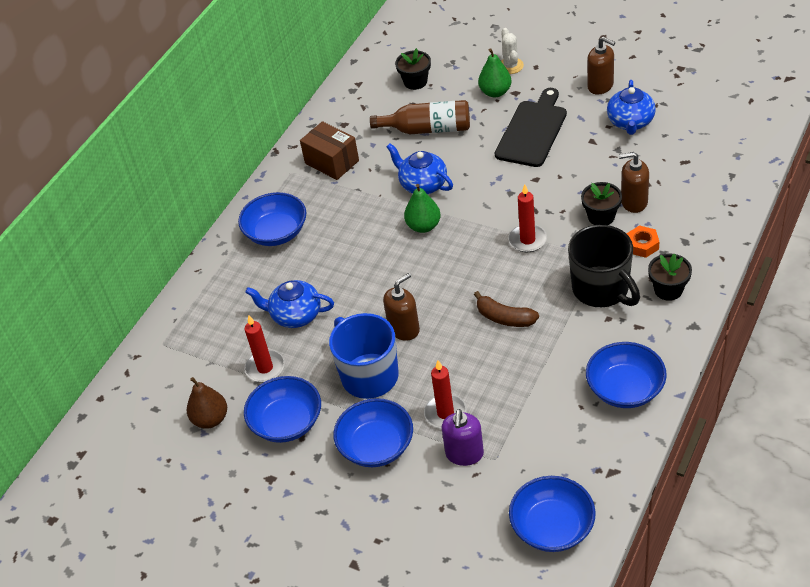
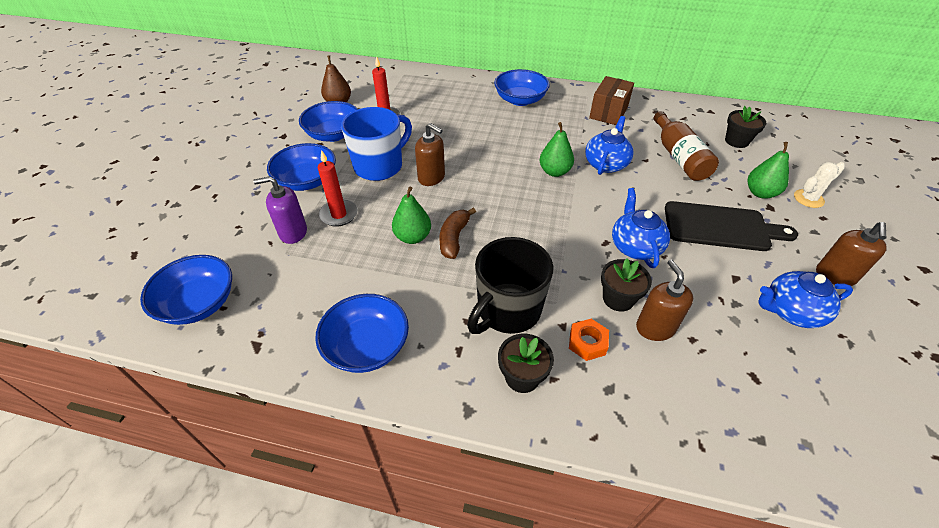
camera: 70 degrees right, 0 degrees up
(295, 315) = (438, 122): blue teapot -> blue teapot (635, 246)
(495, 350) = (413, 237): none -> green pear
(527, 240) = (561, 242): red candle -> none

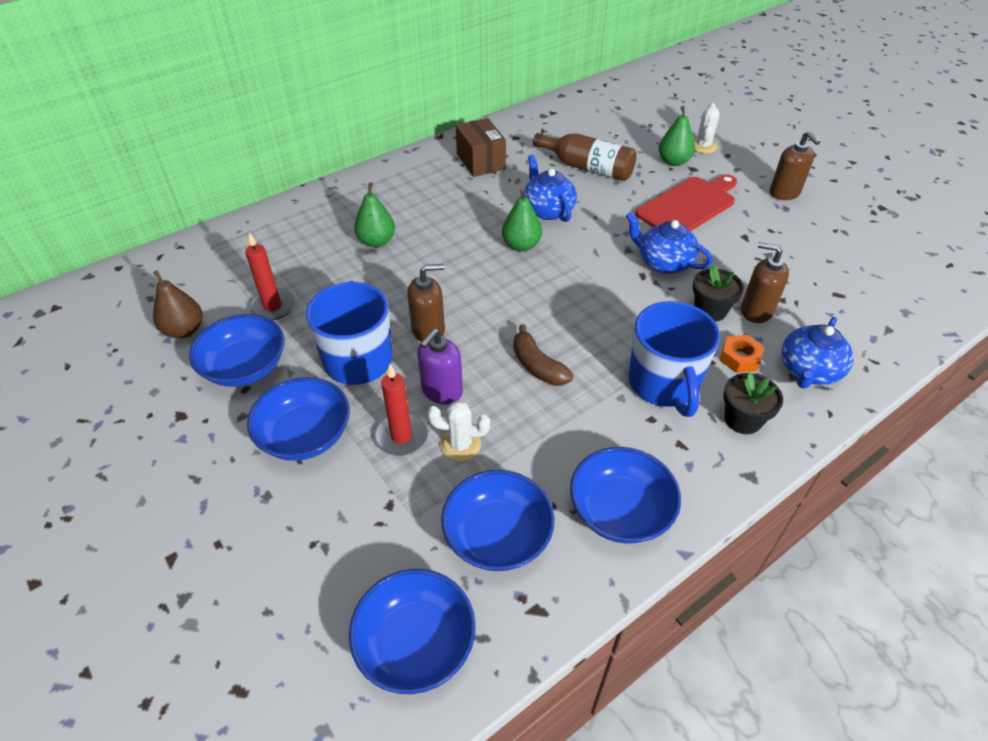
camera: 50 degrees left, 0 degrees up
(293, 232) = (386, 493): purple soap dispenser -> purple soap dispenser (441, 391)
(354, 241) = (460, 445): none -> white cactus
(413, 237) = (503, 395): green pear -> green pear (376, 241)
(507, 311) = (664, 384): black mug -> blue mug
(520, 100) = (385, 197): blue bowl -> blue bowl (497, 536)
(720, 227) = (688, 206): black cutting board -> red cutting board
(736, 141) = (604, 128): black flower pot -> none
(791, 311) = (797, 236): blue teapot -> blue teapot (808, 371)

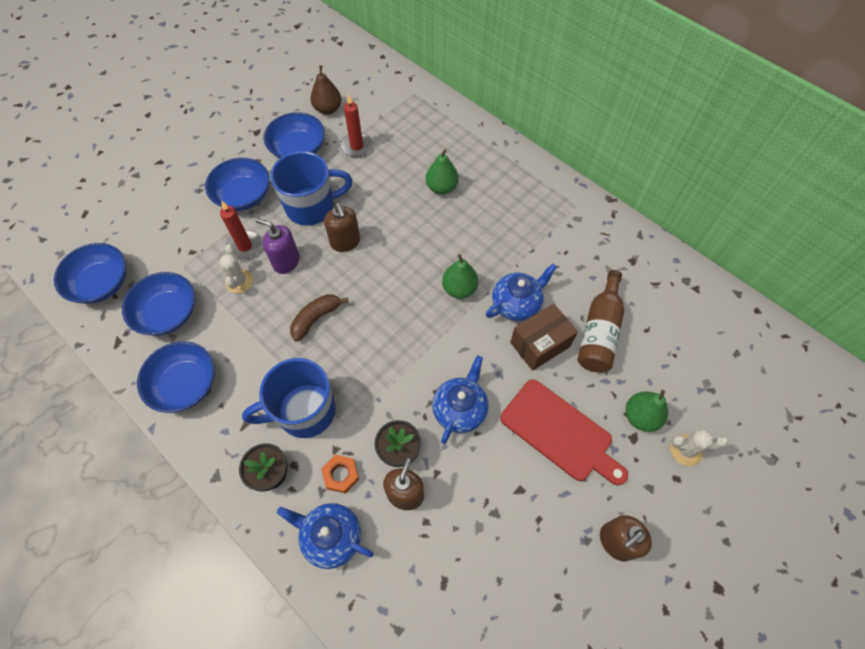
camera: 80 degrees right, 15 degrees up
(480, 161) = (579, 238): brown box -> brown box (540, 344)

